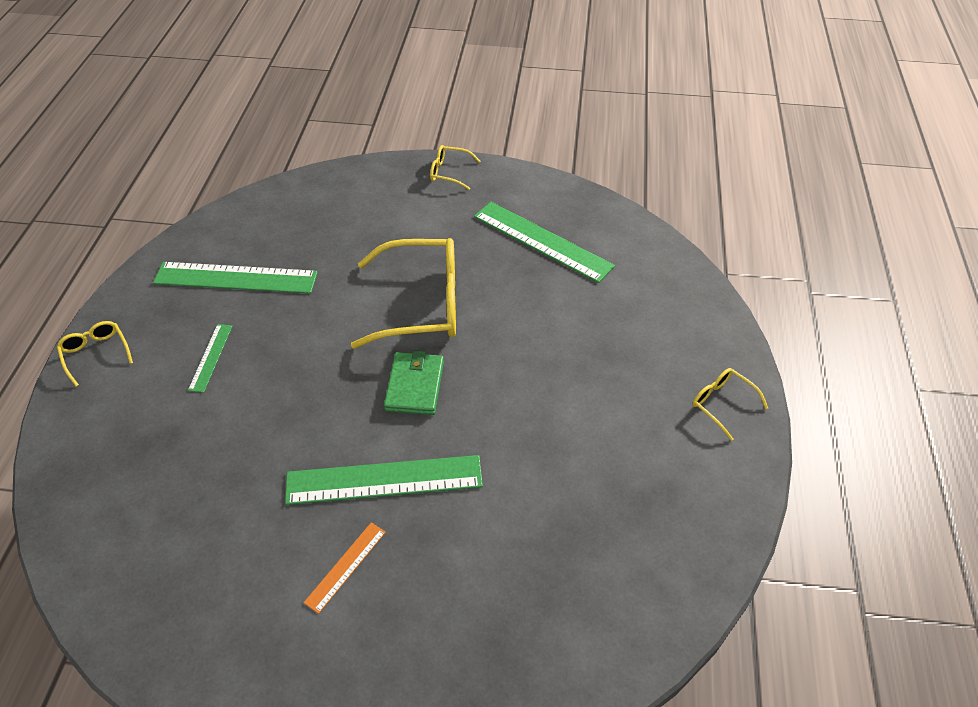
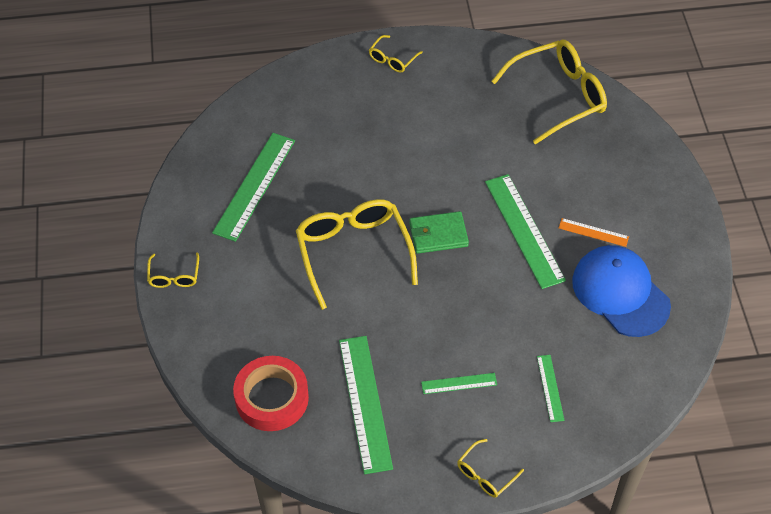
camera: 105 degrees left, 5 degrees up
(152, 441) = (550, 388): none -> green ruler
(235, 567) = (620, 293): none -> blue cap
(282, 215) = (272, 398): none -> red tape
(616, 603) = (558, 96): none -> yellow glasses

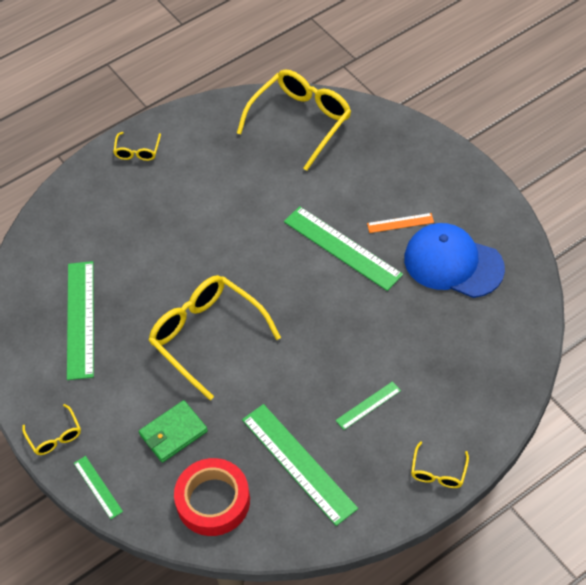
camera: 25 degrees left, 0 degrees up
(438, 234) = (271, 285): green wallet -> green wallet (173, 433)
(550, 388) = (445, 371): green ruler -> green ruler (98, 487)

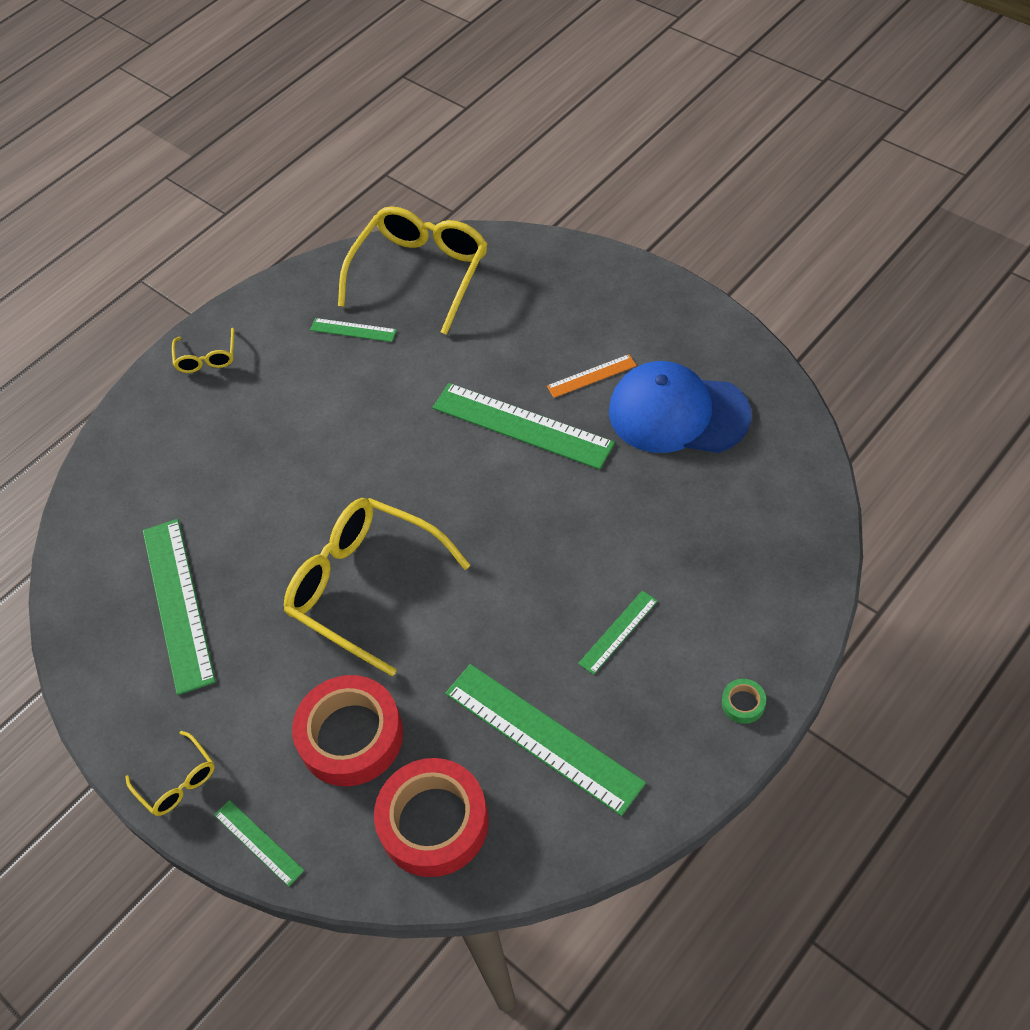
camera: 10 degrees left, 0 degrees up
(173, 433) = (351, 736): green wallet -> red tape
(243, 153) = (353, 330): none -> green ruler
(438, 472) = (743, 703): yellow glasses -> green tape

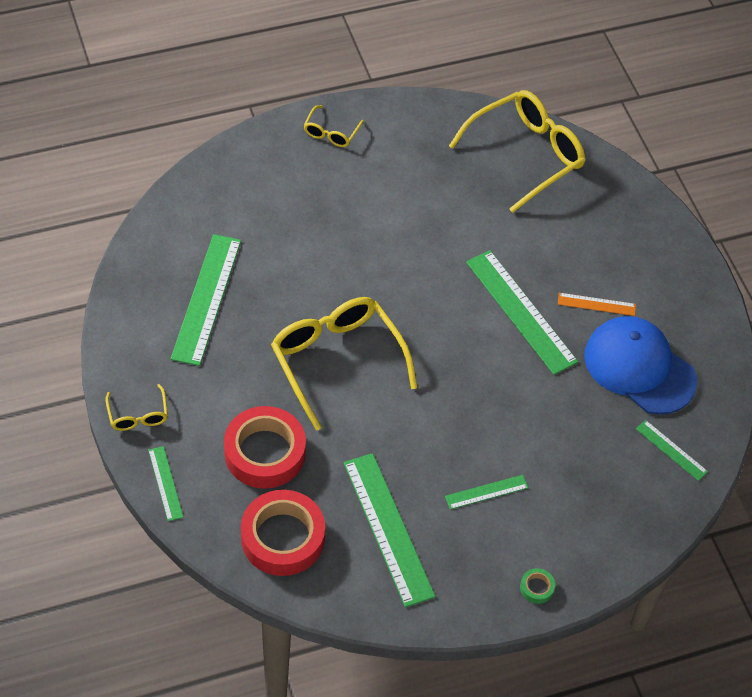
camera: 20 degrees right, 0 degrees up
(353, 330) = (448, 171): green ruler -> green ruler (671, 450)

